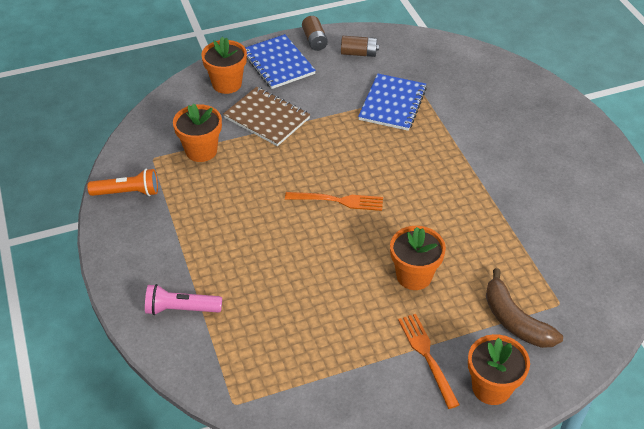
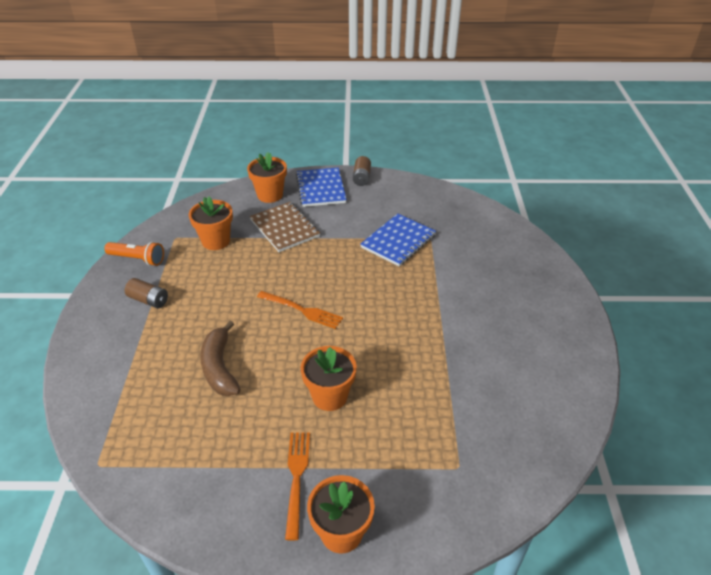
camera: 20 degrees right, 5 degrees down
(181, 309) = (113, 365): pink flashlight -> none
(359, 53) = (393, 195): brown battery -> brown battery (148, 300)
(515, 320) = (403, 470): brown banana -> brown banana (219, 367)

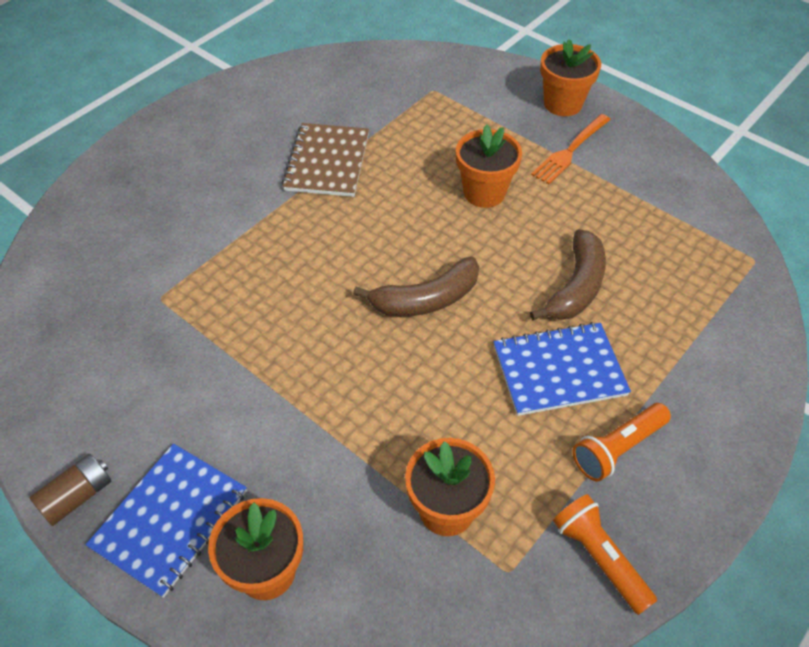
camera: 140 degrees left, 10 degrees up
(148, 300) = (618, 448): brown battery -> orange flashlight
(284, 228) = (320, 460): brown notebook -> brown notebook (327, 162)
(302, 310) = (426, 299): orange fork -> brown banana
(398, 241) = (201, 321): blue notebook -> blue notebook (559, 371)

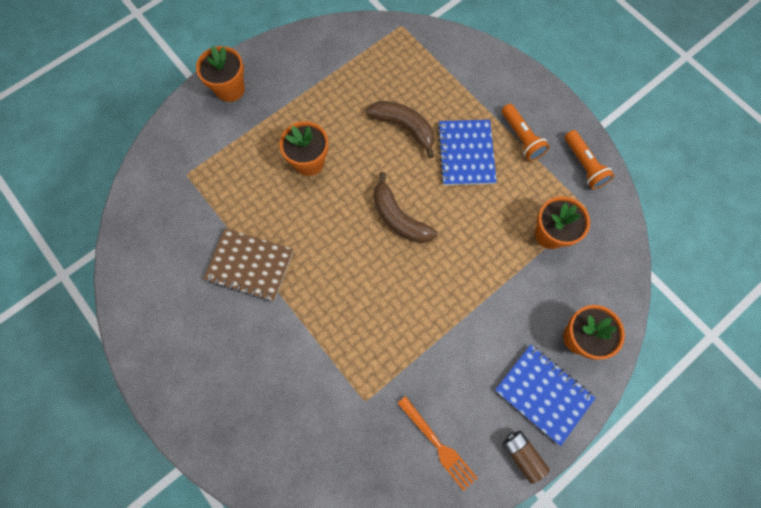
camera: 80 degrees left, 20 degrees up
(426, 299) = (399, 218): brown banana -> brown banana turned 150 degrees clockwise
(570, 151) = (281, 98): orange fork -> orange fork (438, 444)
(599, 558) = (583, 165): orange flashlight -> orange flashlight turned 90 degrees counterclockwise

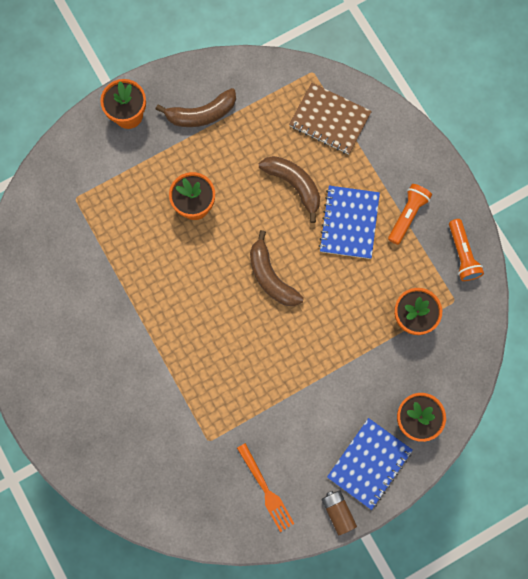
camera: 10 degrees right, 5 degrees up
(250, 265) = (123, 299): brown notebook -> brown notebook (330, 119)
(302, 77) = (201, 114): none -> brown banana
(521, 138) = (407, 215): orange flashlight -> orange flashlight turned 135 degrees counterclockwise
(543, 394) = (369, 463): blue notebook -> blue notebook turned 75 degrees clockwise

